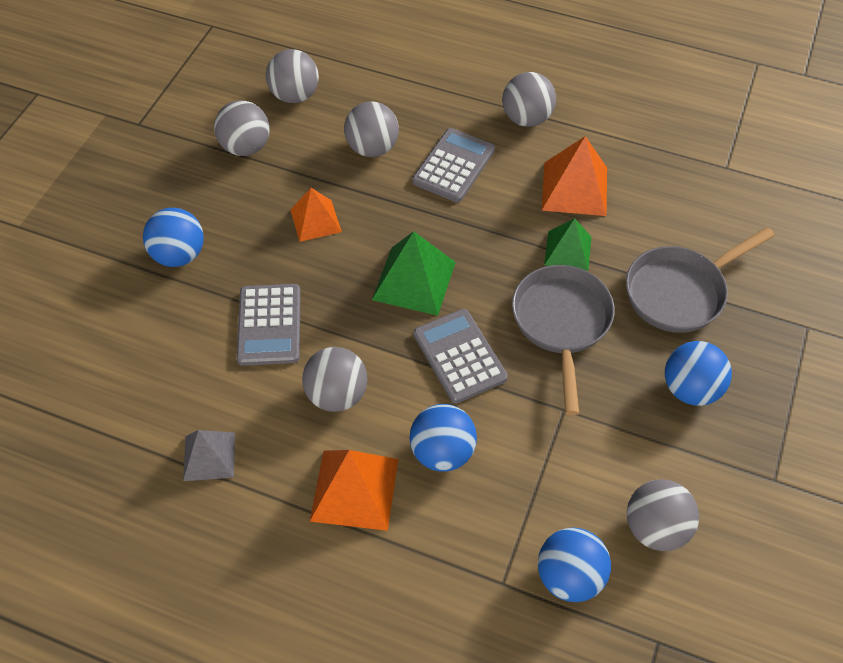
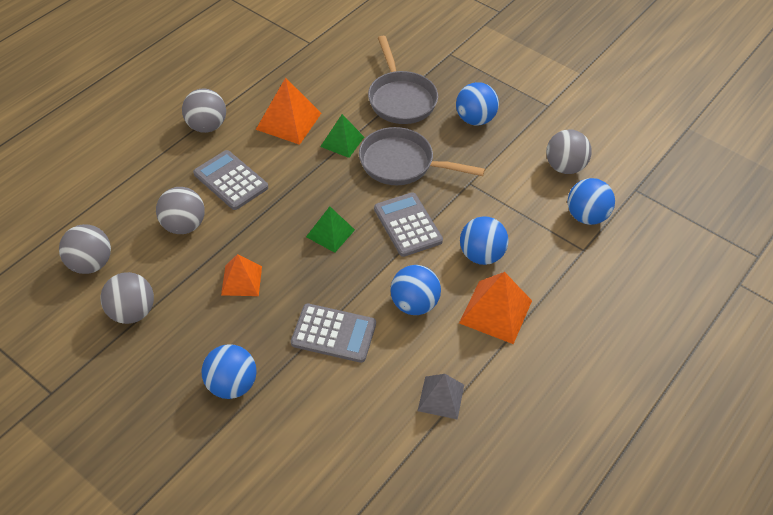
camera: 75 degrees left, 5 degrees down
(337, 394) = (414, 304): grey ball -> blue ball
(414, 281) = (330, 233): green pyramid -> green pyramid, size x0.66
(459, 356) = (407, 225): grey calculator -> grey calculator turned 75 degrees clockwise

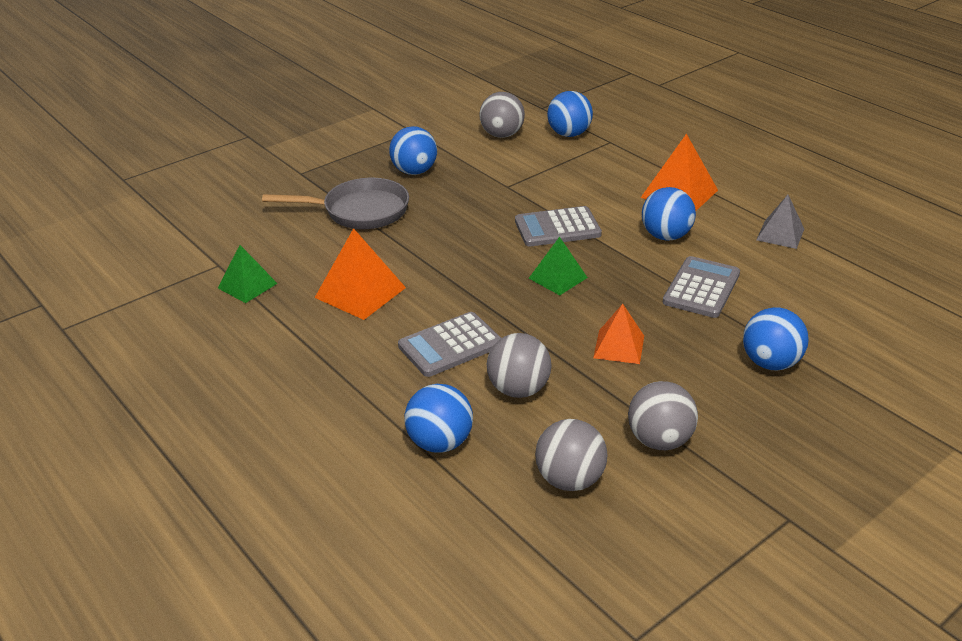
camera: 75 degrees left, 15 degrees down
(206, 126) = (338, 361): grey ball -> none
(342, 141) = (414, 257): green pyramid -> green pyramid (247, 285)
(402, 163) = (465, 221): grey pan -> none
(481, 255) = (607, 192): blue ball -> blue ball (440, 442)

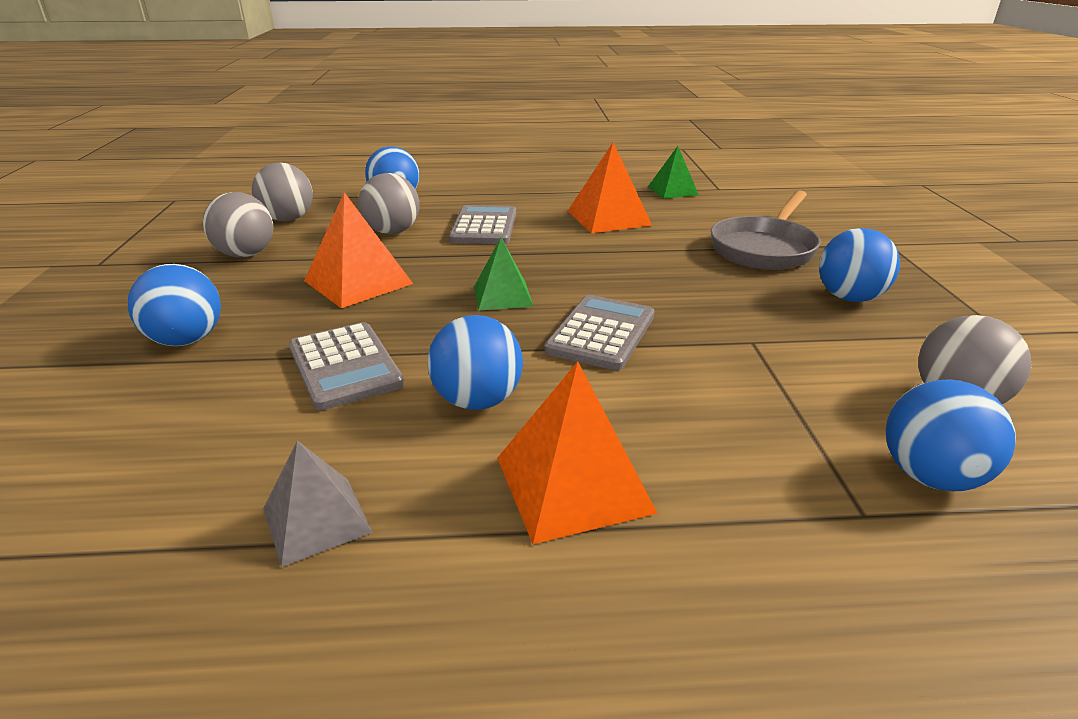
camera: 125 degrees right, 5 degrees down
(619, 346) = (358, 282): orange pyramid -> orange pyramid, size x1.52

